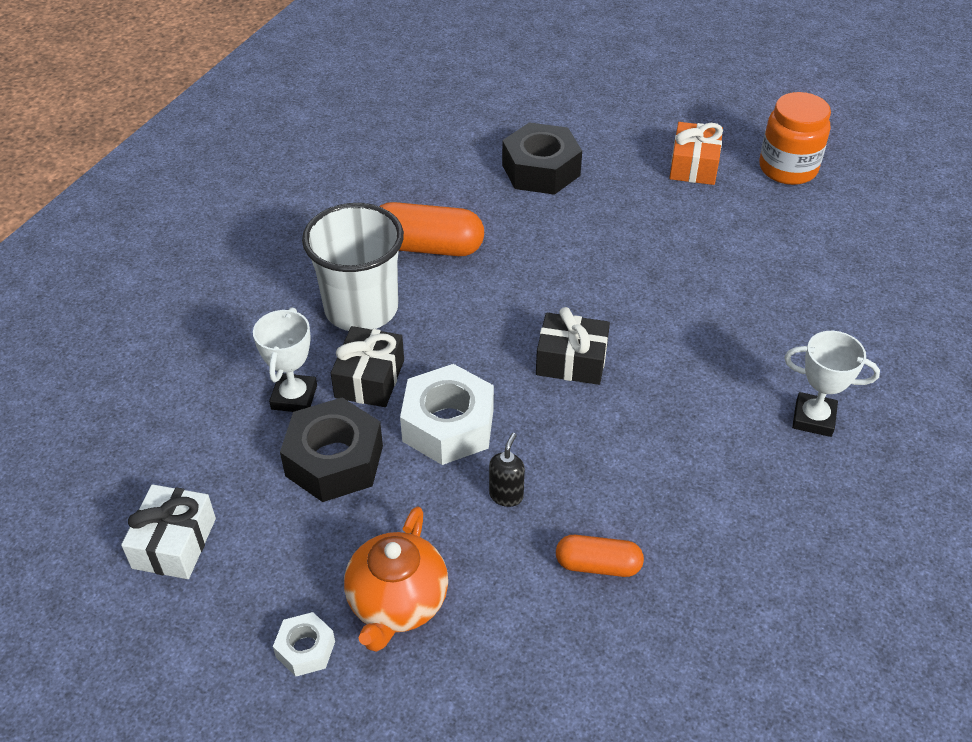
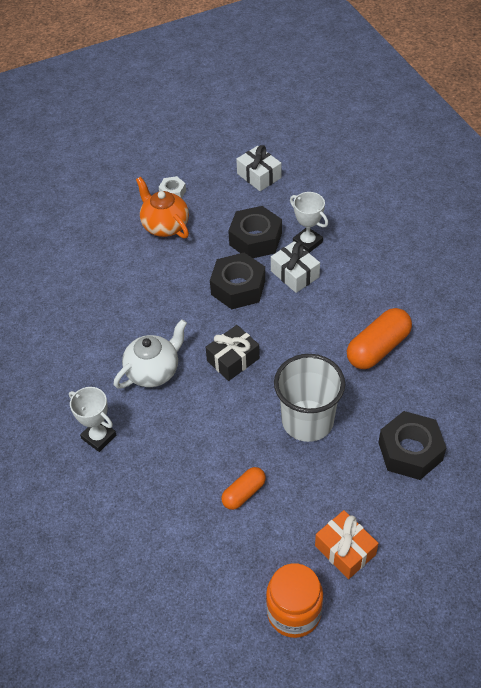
camera: 130 degrees right, 5 degrees up
(361, 308) = (349, 294): white cup -> white cup (307, 421)
(369, 379) = (295, 274): black gift -> white gift
(448, 425) = (238, 287): white nut -> black nut
(506, 495) = (179, 286): black soap dispenser -> none
(598, 565) = (115, 295): orange capsule -> orange capsule (244, 493)
(671, 428) = (153, 371): none -> white teapot
(813, 418) = (99, 437): white trophy -> white trophy turned 75 degrees clockwise

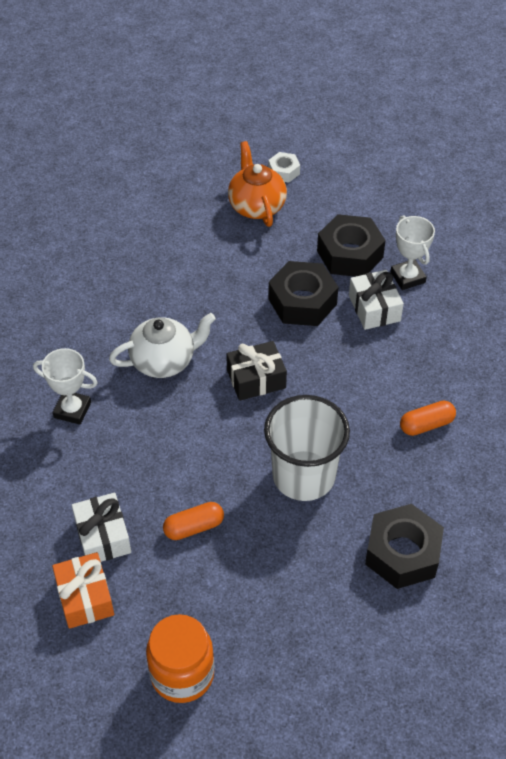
camera: 20 degrees right, 0 degrees up
(99, 437) = (72, 410): white trophy -> white trophy turned 45 degrees counterclockwise
(259, 176) = (391, 183): white gift -> white gift (103, 536)
(345, 550) = (272, 631): orange gift -> orange gift (85, 597)
(378, 348) = (426, 425): orange capsule -> orange capsule, size x0.59

